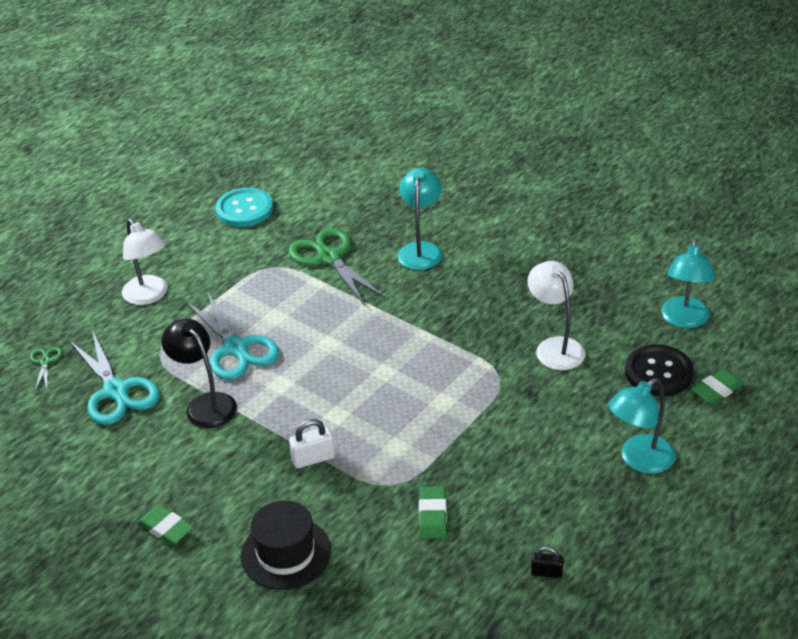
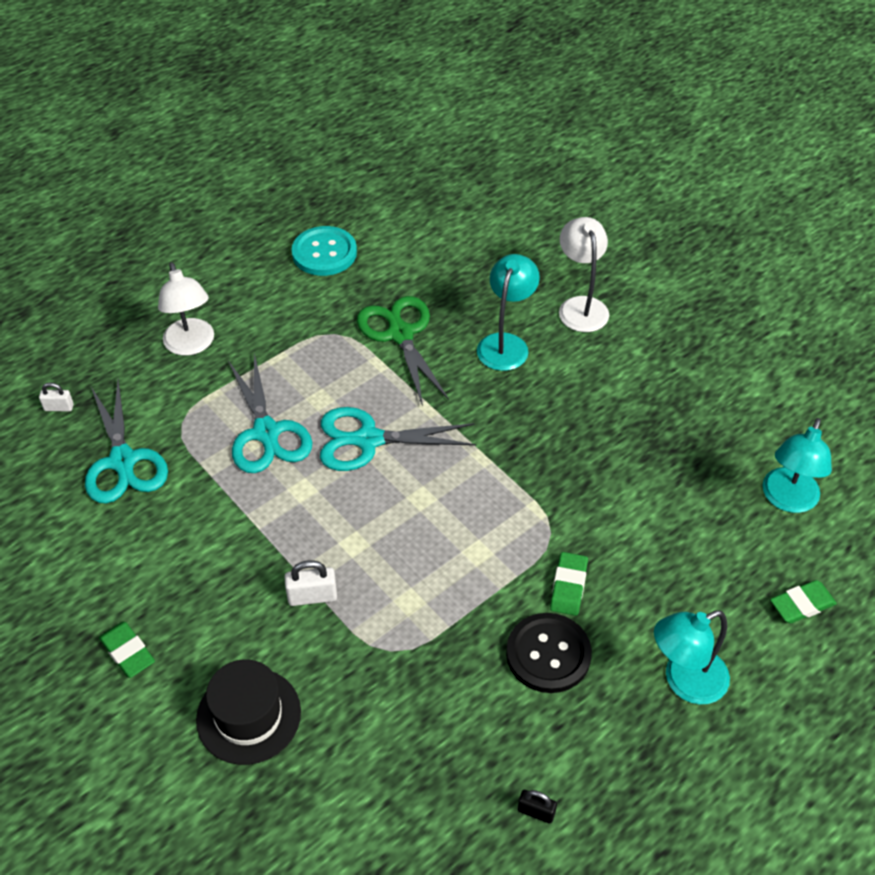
camera: 10 degrees right, 10 degrees up
(45, 362) = (59, 407): green scissors -> white padlock
(205, 404) = (214, 498): black lamp -> none
(326, 338) = (368, 440): none -> turquoise scissors
(432, 515) = (425, 703): green eraser -> green eraser (568, 586)
(555, 347) = (625, 505): white lamp -> white lamp (580, 306)
(658, 372) = (738, 566): black button -> black button (548, 654)

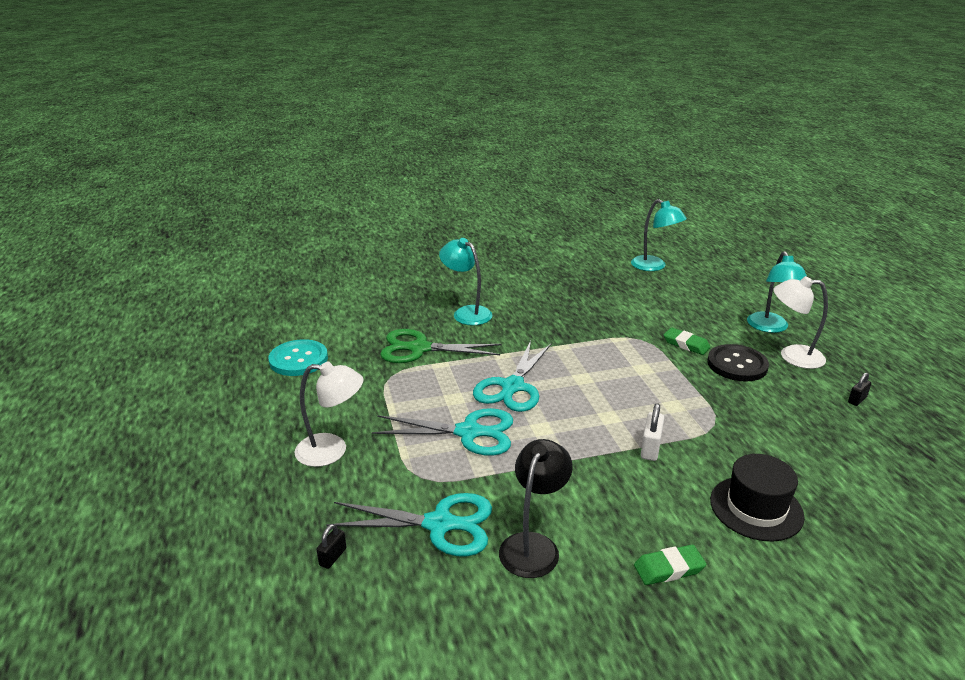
camera: 65 degrees left, 20 degrees down
(59, 407) = (333, 557): white padlock -> black padlock
(121, 538) = (533, 545): none -> black lamp
(580, 306) = (458, 281): white lamp -> white lamp (792, 356)
(802, 604) = (727, 282): green eraser -> none

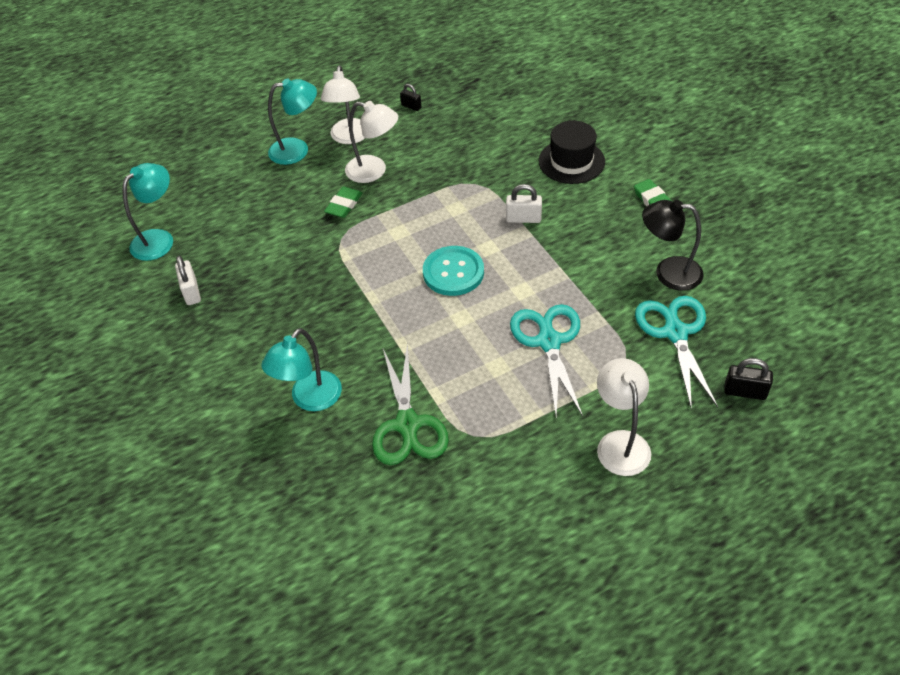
camera: 100 degrees left, 20 degrees up
(298, 359) = (467, 548): turquoise button -> turquoise button (453, 272)
(333, 557) = (745, 392): black padlock -> black padlock, size x1.51
(512, 387) = (461, 324): turquoise scissors -> none
(592, 276) = (191, 292): none -> white padlock
(737, 365) = (374, 171): black button -> white lamp

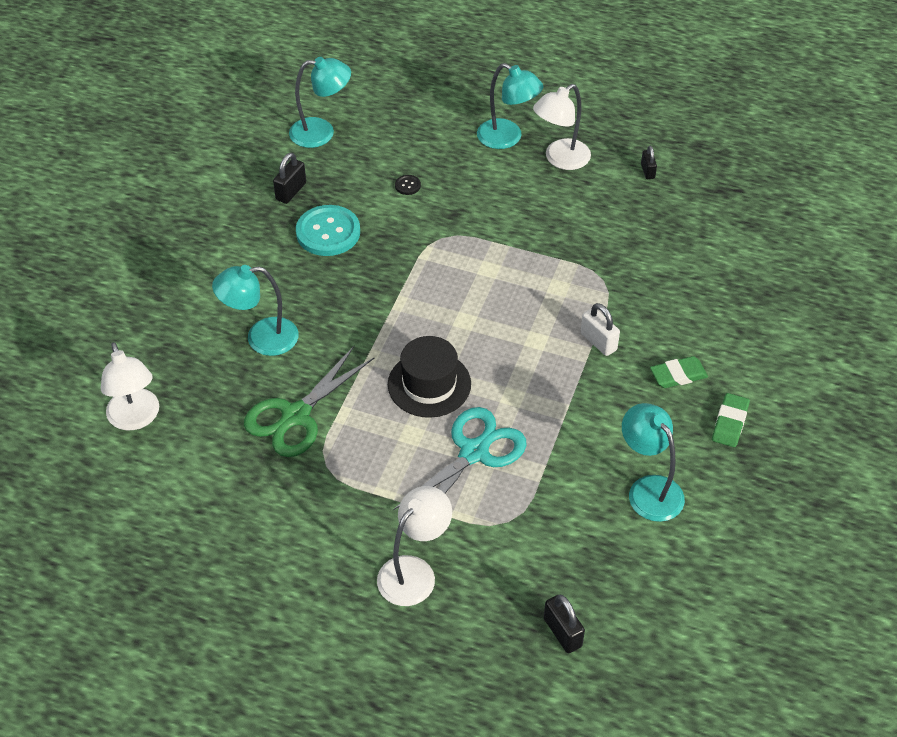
camera: 45 degrees right, 0 degrees up
(191, 292) = (291, 191): white padlock -> black padlock
(271, 225) = (407, 185): none -> black button
(344, 205) = (479, 213): green eraser -> green eraser (678, 375)
(374, 171) = (540, 203): white lamp -> white lamp (136, 418)
(453, 272) = (483, 336): turquoise button -> turquoise button (328, 232)
(571, 161) = (711, 329): black hat -> black hat (429, 384)
(668, 272) = (648, 489): black lamp -> turquoise lamp
(675, 333) = (579, 538): turquoise scissors -> none

